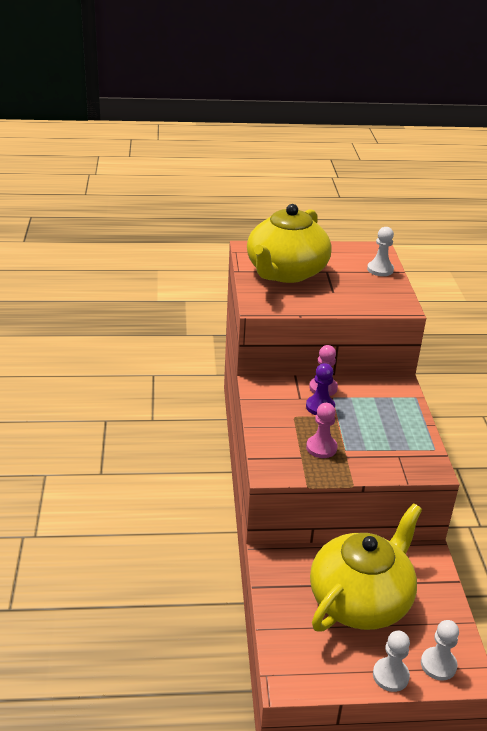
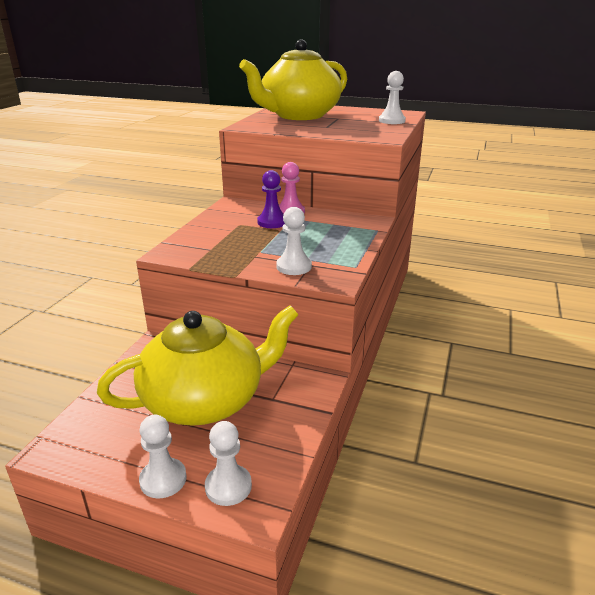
camera: 25 degrees right, 5 degrees down
(321, 448) = (238, 246): pink pawn -> none
(388, 462) = (294, 267): none -> white pawn

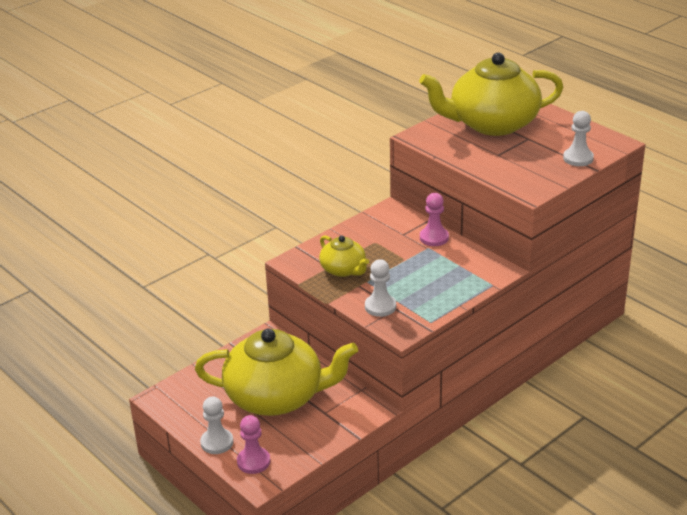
camera: 30 degrees right, 5 degrees up
(228, 248) = (343, 270): none -> yellow teapot
(228, 486) = (253, 461): white pawn -> pink pawn
(272, 222) = (405, 247): purple pawn -> none

